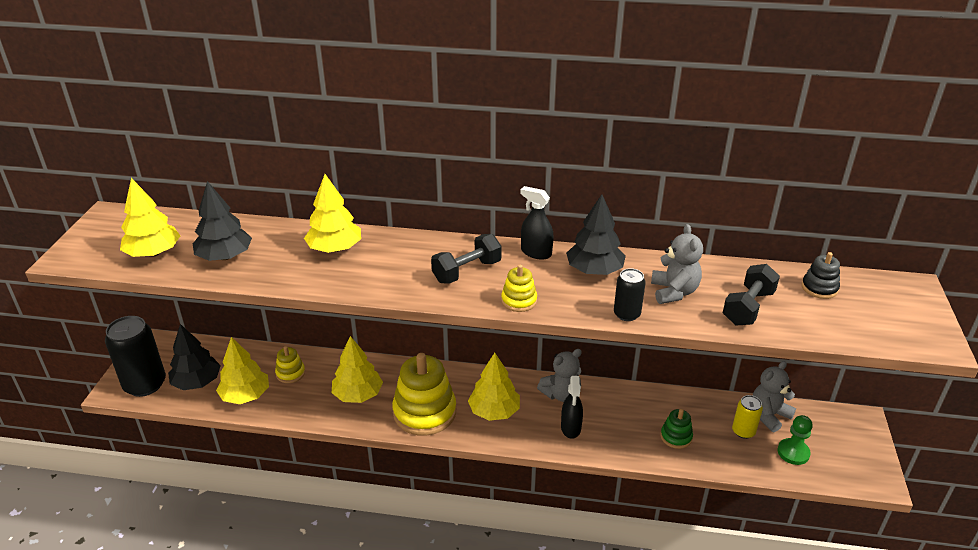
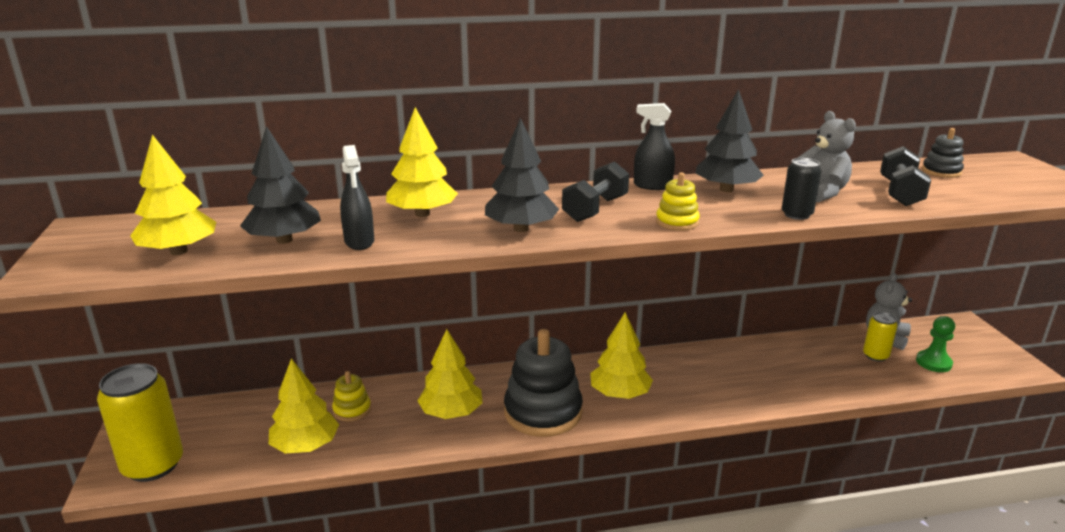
camera: 20 degrees left, 10 degrees down
(145, 384) = (153, 465): black can -> yellow can
(197, 382) = (229, 446): black tree -> black tree (521, 229)
(424, 412) = (543, 412): yellow stacking toy -> black stacking toy
(561, 394) = (678, 363): grey teddy bear -> none
(571, 428) = (711, 390): black spray bottle -> black spray bottle (359, 242)
(676, 437) = (819, 374): green stacking toy -> none

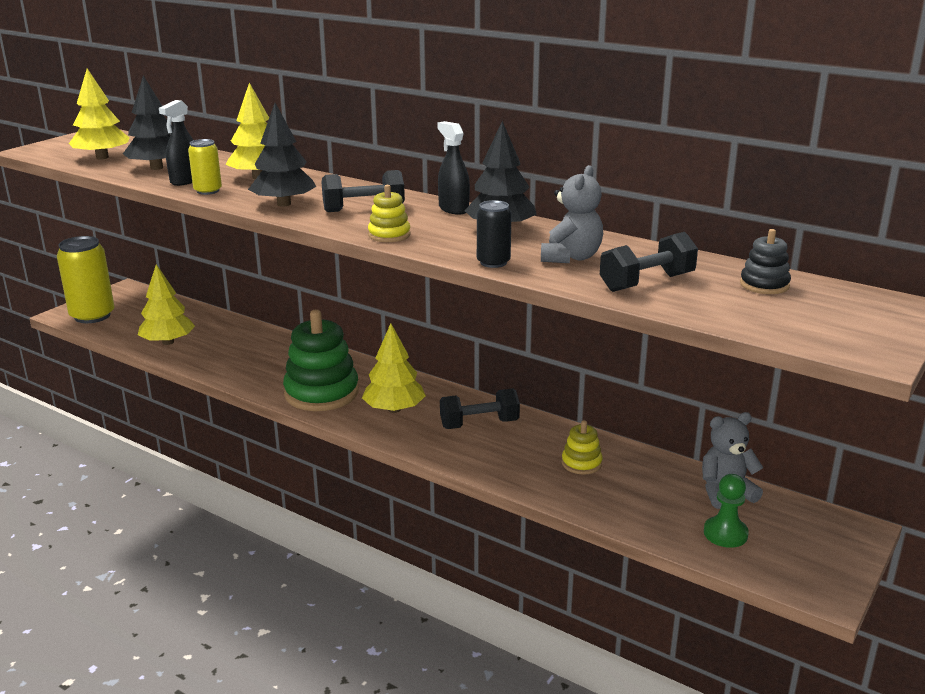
camera: 45 degrees right, 0 degrees up
(352, 410) = (223, 336): yellow stacking toy -> yellow stacking toy (581, 463)
(451, 413) = (270, 365): yellow tree -> none
(543, 412) = (321, 393): black stacking toy -> green stacking toy
(692, 372) = (479, 424): none -> black dumbbell
(875, 356) = (675, 498): yellow can -> yellow can (208, 191)

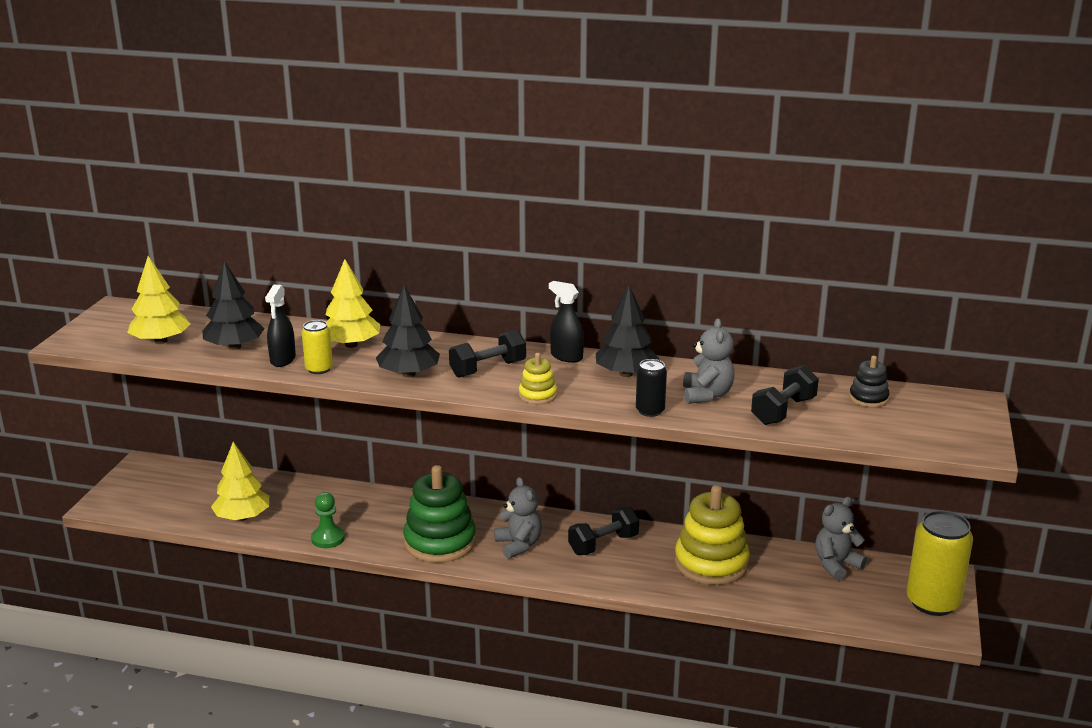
camera: 20 degrees left, 0 degrees up
(92, 316) = (133, 502): yellow can -> yellow can (932, 602)
(394, 409) = (518, 545): yellow tree -> grey teddy bear
(581, 463) = (711, 563): yellow stacking toy -> yellow stacking toy, size x2.08
(725, 534) = (855, 600): green pawn -> green pawn (328, 538)

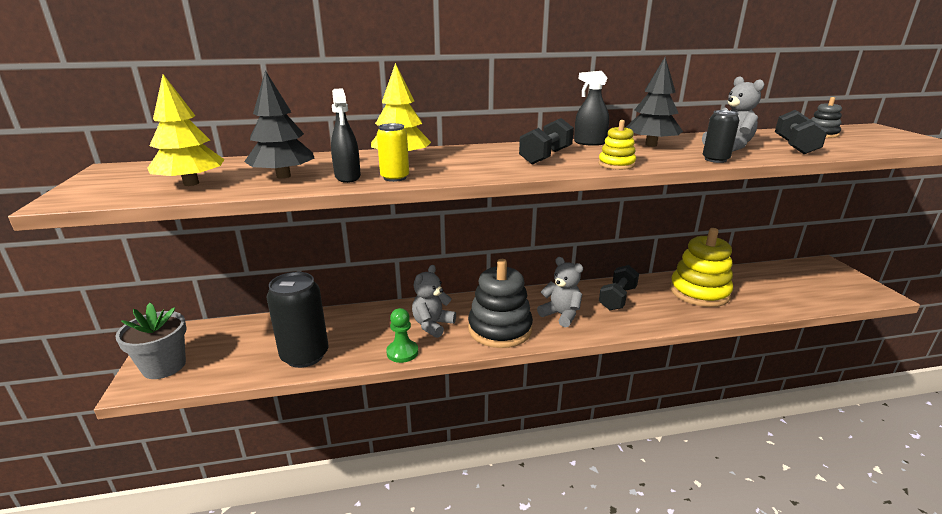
camera: 25 degrees left, 0 degrees up
(126, 494) = (164, 366): none -> grey flower pot
(242, 517) = (305, 355): yellow tree -> black can
(409, 374) = (485, 169): black tree -> none
(440, 542) = (500, 329): green stacking toy -> black stacking toy
(836, 565) = (766, 273): grey teddy bear -> grey teddy bear (432, 325)
(932, 602) = (847, 281): yellow can -> none

